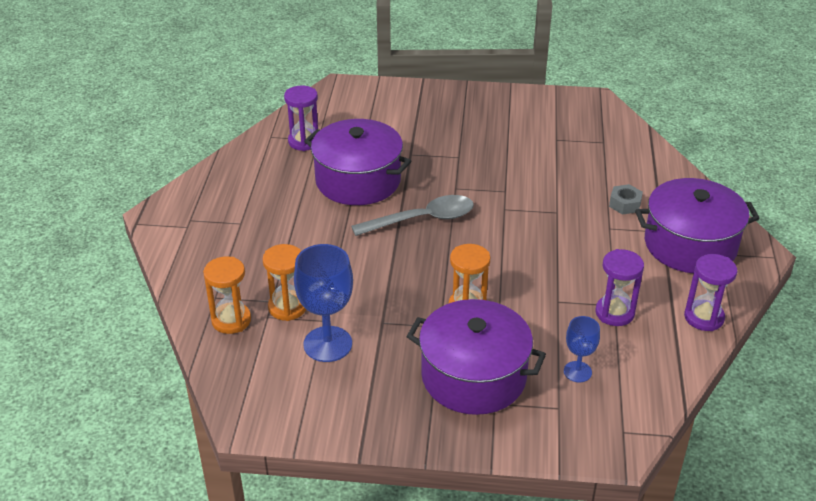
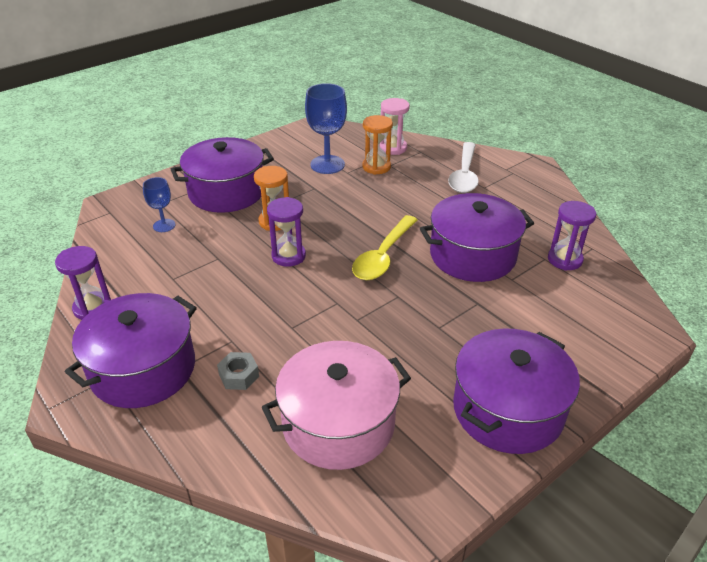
camera: 135 degrees right, 0 degrees up
(231, 244) = (464, 175): none -> white spoon
(231, 320) = (393, 148): orange hourglass -> pink hourglass
(422, 219) = (383, 256): grey spoon -> yellow spoon
(485, 105) = (508, 409): none -> purple pot
(588, 149) = (338, 423): none -> pink pot
(614, 313) = (168, 273): purple hourglass -> purple hourglass (288, 256)

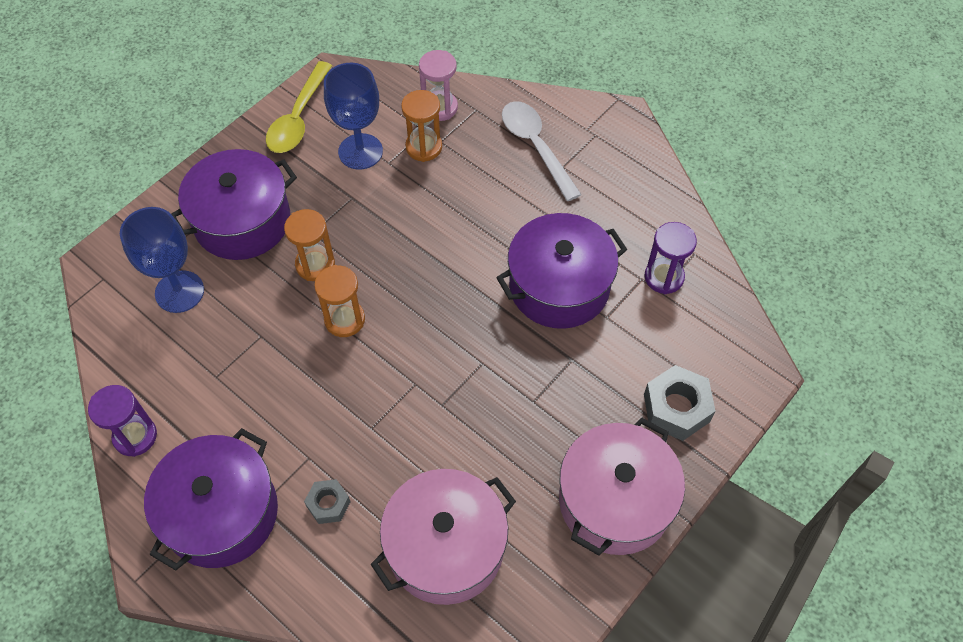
camera: 10 degrees left, 20 degrees up
(164, 225) = (179, 292): blue goblet -> blue goblet, size x1.78
(288, 256) = (344, 320): purple hourglass -> orange hourglass
(383, 256) = (456, 303): yellow spoon -> yellow spoon (298, 118)
(464, 175) = (536, 147): white spoon -> white spoon turned 150 degrees clockwise
(508, 409) = (615, 500): purple pot -> pink pot
(572, 348) = (676, 408): none -> grey nut

